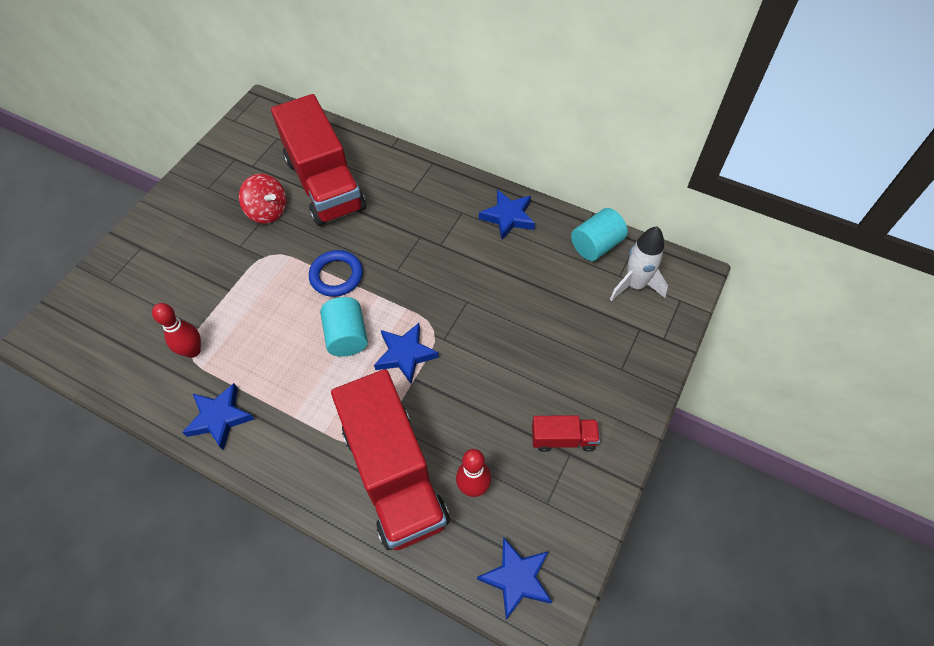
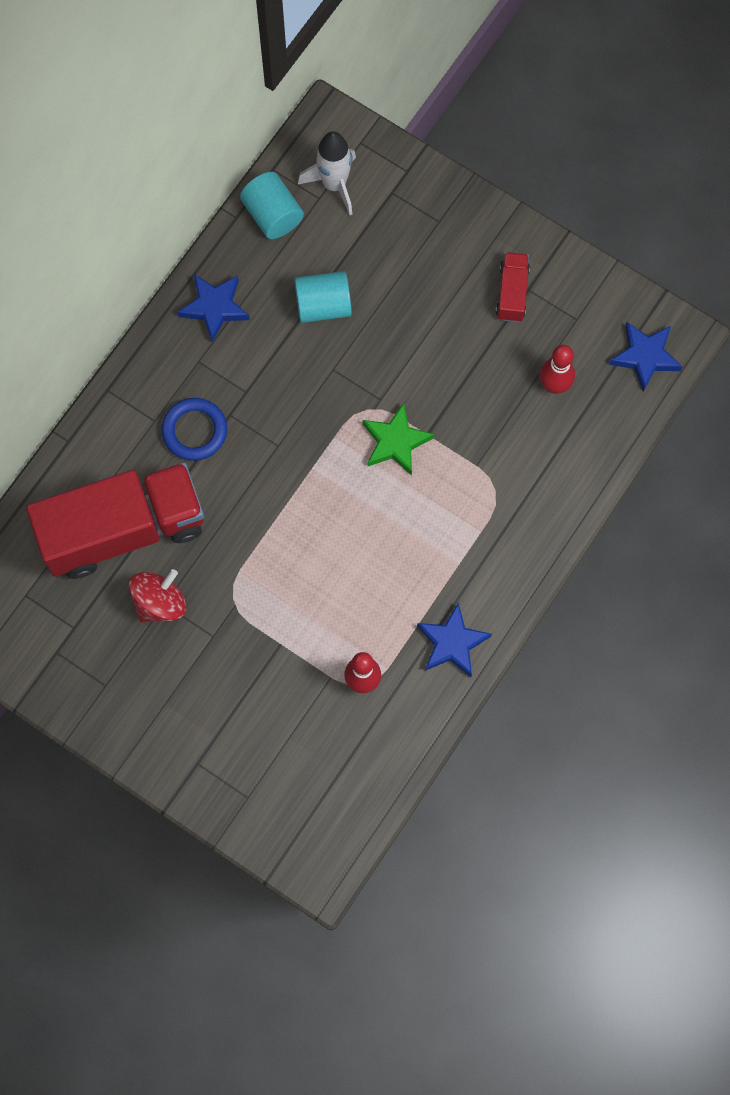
camera: 85 degrees left, 15 degrees up
(336, 276) = (276, 516): blue ring -> blue ring (194, 431)
(347, 336) = (364, 505): turquoise cylinder -> turquoise cylinder (323, 305)
(394, 474) = (534, 461): red truck -> none
(405, 354) = (395, 442): blue star -> green star

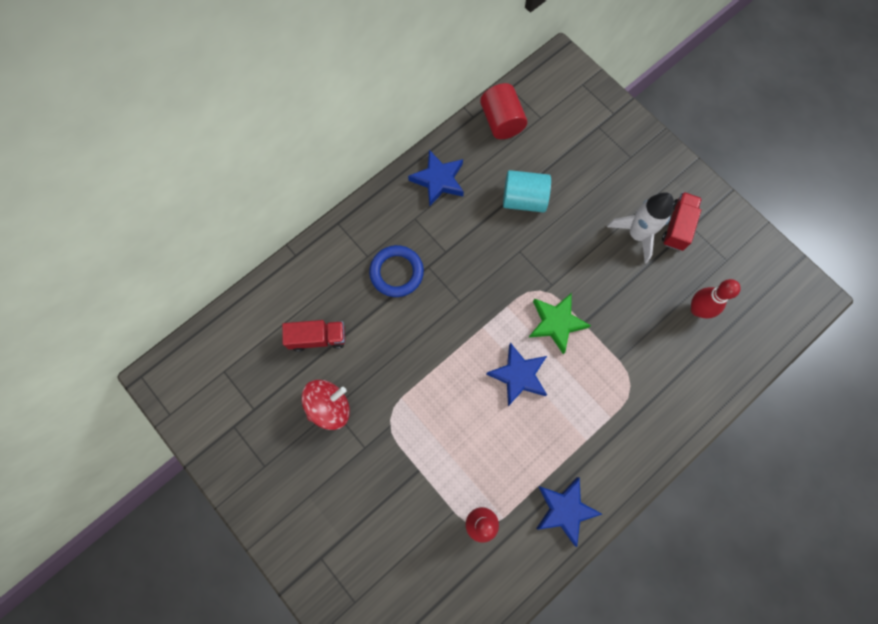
camera: 15 degrees right, 0 degrees up
(123, 530) = (317, 338): red truck -> red truck, size x0.43
(272, 215) = (501, 121): turquoise cylinder -> red cylinder
(334, 184) = (555, 110): white rocket -> white rocket (637, 234)
(645, 357) = (778, 305): blue star -> blue star (518, 375)

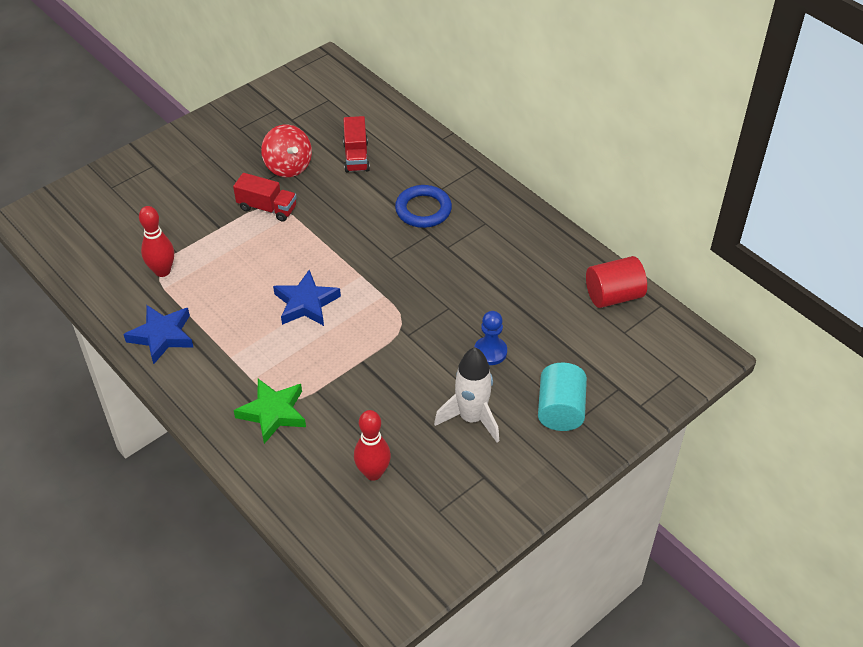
camera: 90 degrees right, 25 degrees down
(438, 180) = (532, 241): blue star -> none
(524, 199) = (513, 313): turquoise cylinder -> turquoise cylinder (560, 410)
(556, 323) = (362, 336): green star -> green star (273, 413)
(567, 218) = (490, 352): none -> blue pawn
(677, 226) = (484, 461): red truck -> red truck (267, 208)

